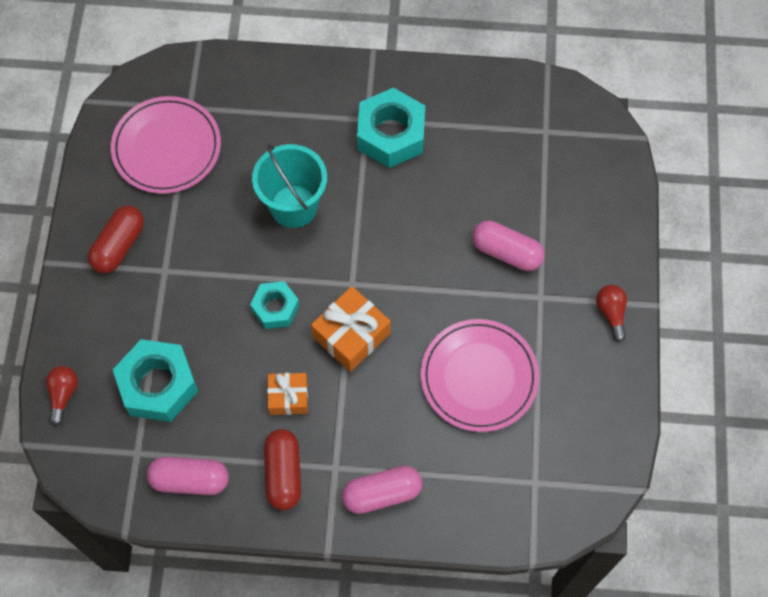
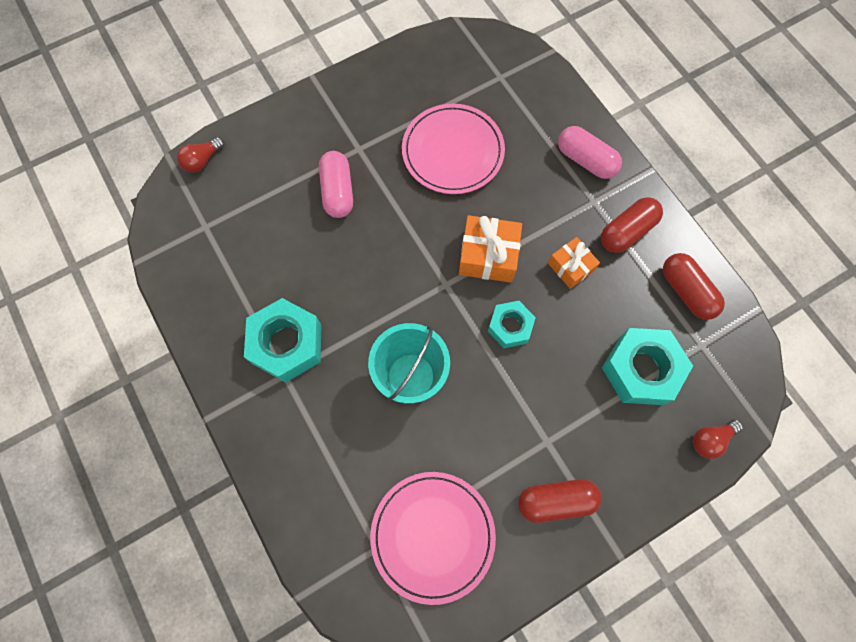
camera: 125 degrees left, 5 degrees up
(190, 480) = (686, 291): pink capsule -> red capsule
(611, 313) = (339, 98): red light bulb -> red light bulb (202, 161)

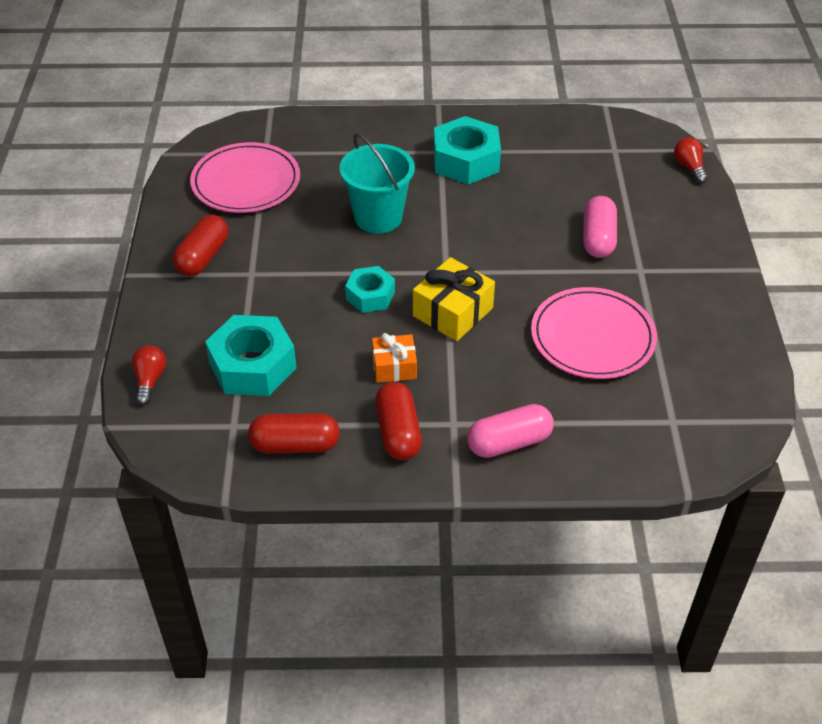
camera: 120 degrees right, 25 degrees down
(338, 191) = (598, 238): pink capsule -> pink capsule turned 75 degrees clockwise
(488, 256) = (453, 312): orange gift -> yellow gift

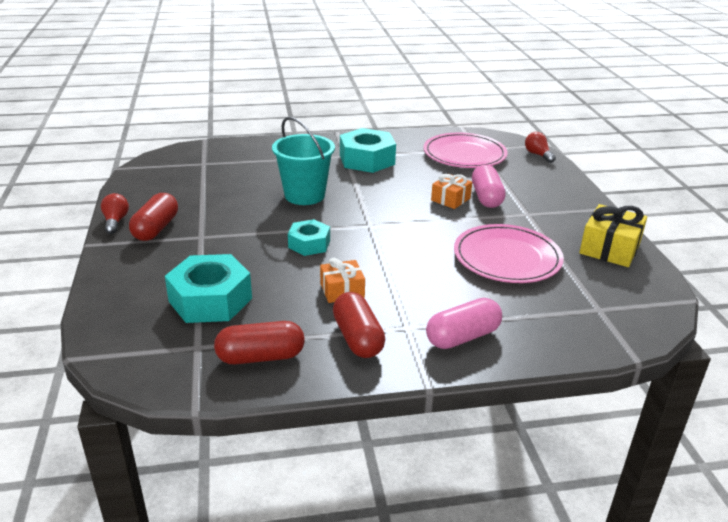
camera: 10 degrees left, 15 degrees down
(150, 380) = (111, 318): red light bulb -> red light bulb (115, 221)
(246, 182) = (189, 181): pink plate -> pink plate (464, 154)
(453, 312) = (383, 250): yellow gift -> yellow gift (609, 248)
(552, 238) = (450, 199): none -> orange gift

